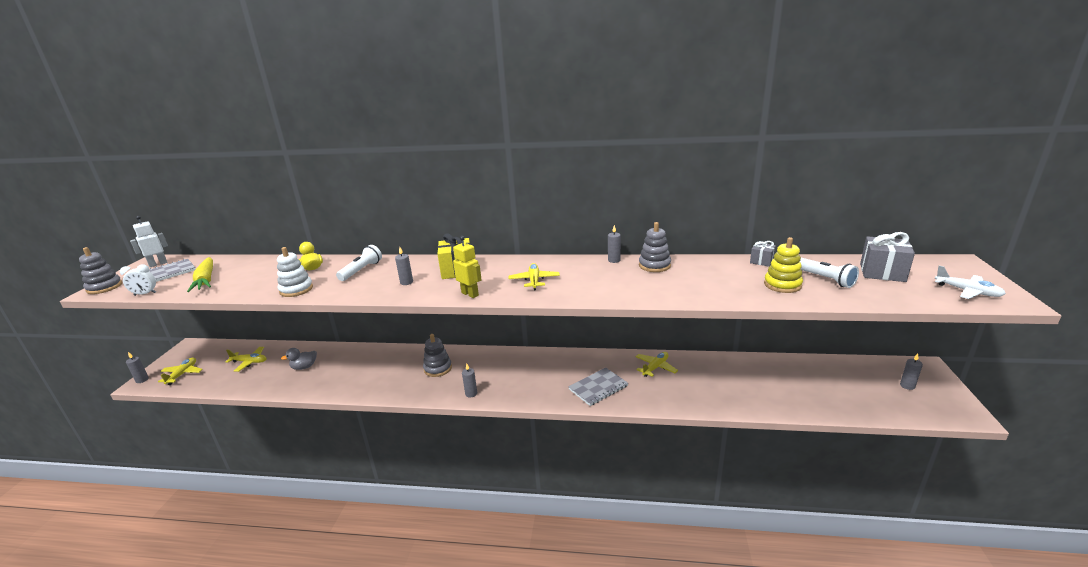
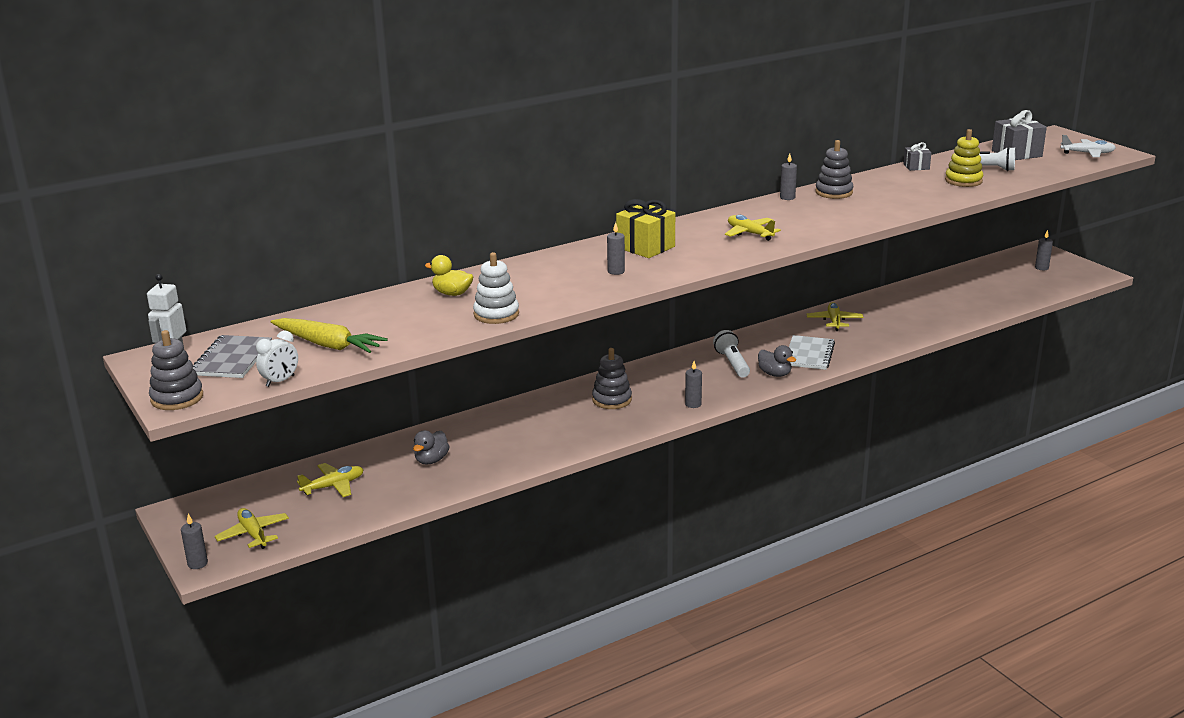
camera: 40 degrees left, 0 degrees up
(361, 270) = (527, 277): white flashlight -> white flashlight (732, 363)
(470, 294) = (712, 260): yellow robot -> none
(552, 393) = (775, 374): none -> grey duck
(598, 387) = (809, 354): grey notebook -> white notebook

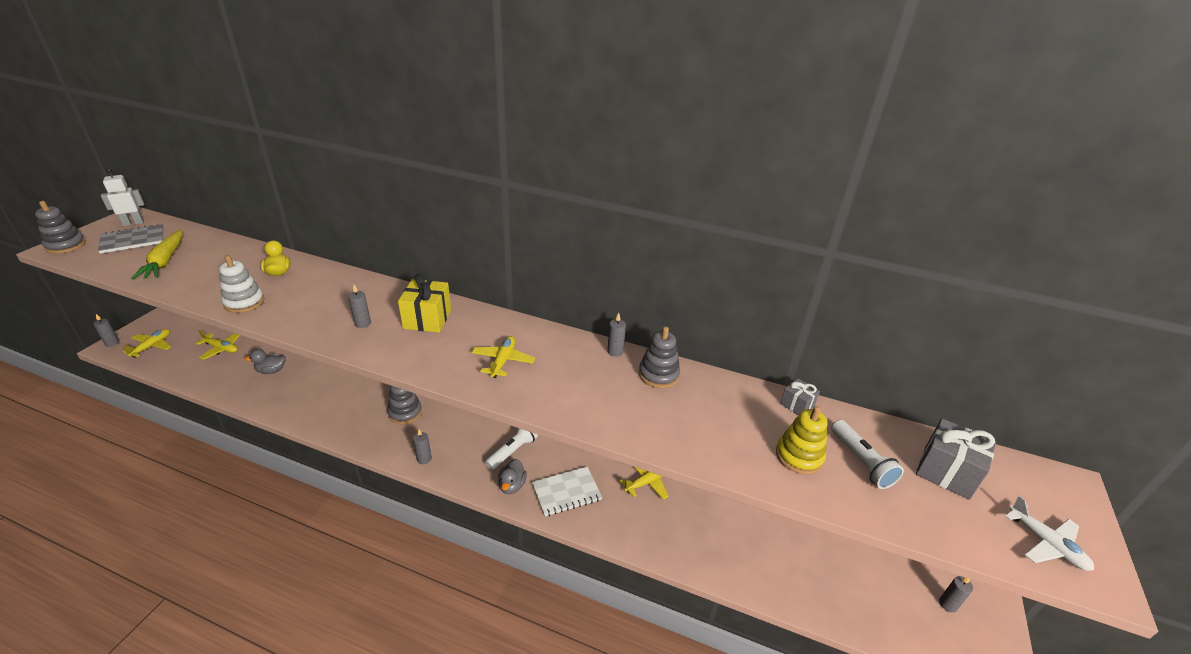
camera: 50 degrees right, 10 degrees up
(280, 381) = (97, 267): white clock -> none

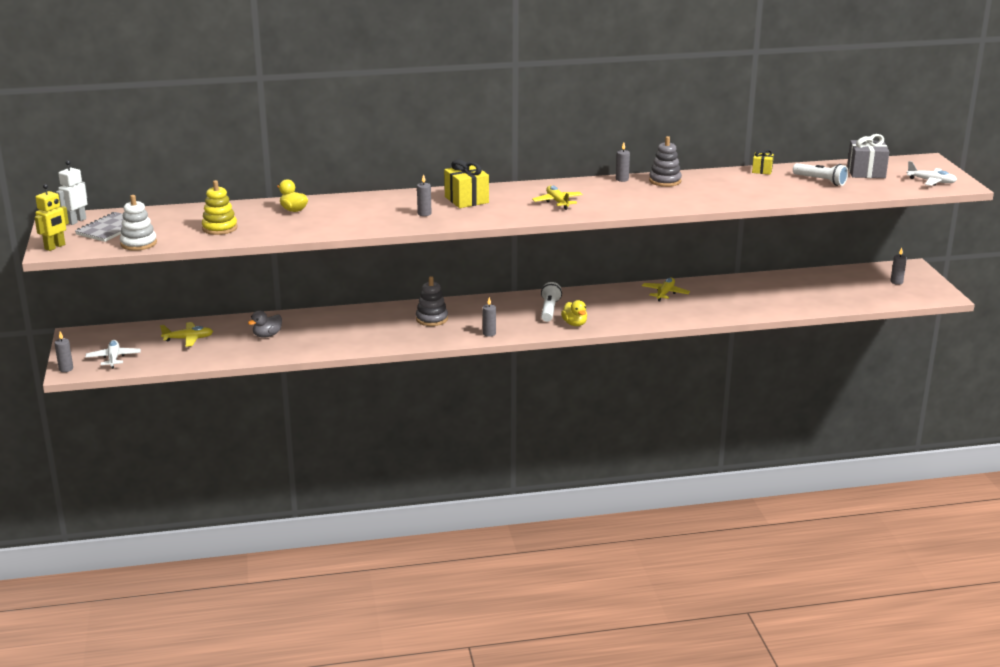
camera: 30 degrees left, 10 degrees down
(65, 245) = (55, 247): grey stacking toy -> yellow robot
(152, 346) = (113, 358): yellow plane -> white plane
(165, 261) = (178, 230): yellow carrot -> none
(244, 302) = (307, 229): white stacking toy -> white stacking toy (138, 243)
(512, 485) = (574, 324): grey duck -> yellow duck
(566, 492) = (617, 314): white notebook -> none
(797, 405) = (762, 170): grey gift -> yellow gift
(799, 456) = (787, 188): yellow stacking toy -> yellow stacking toy (220, 228)

